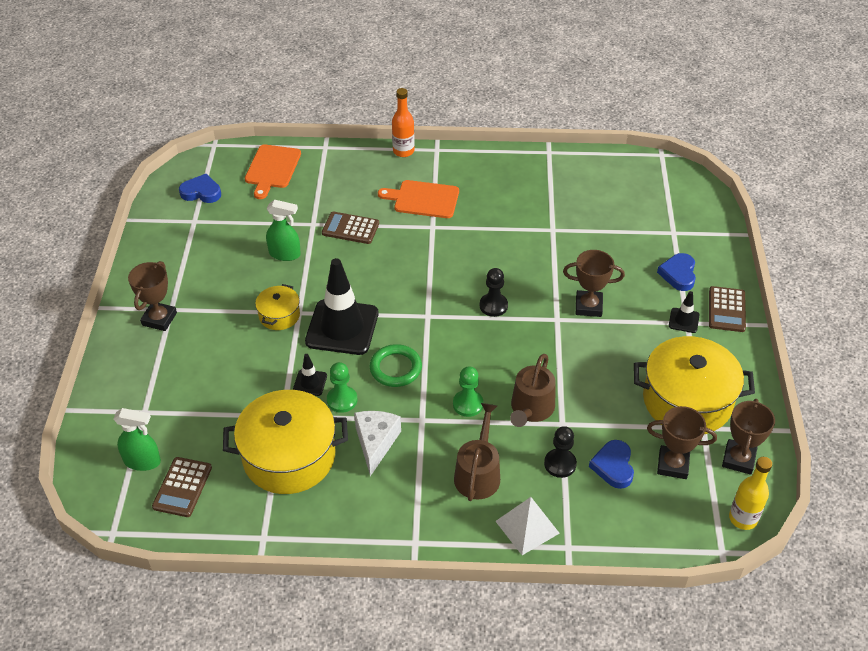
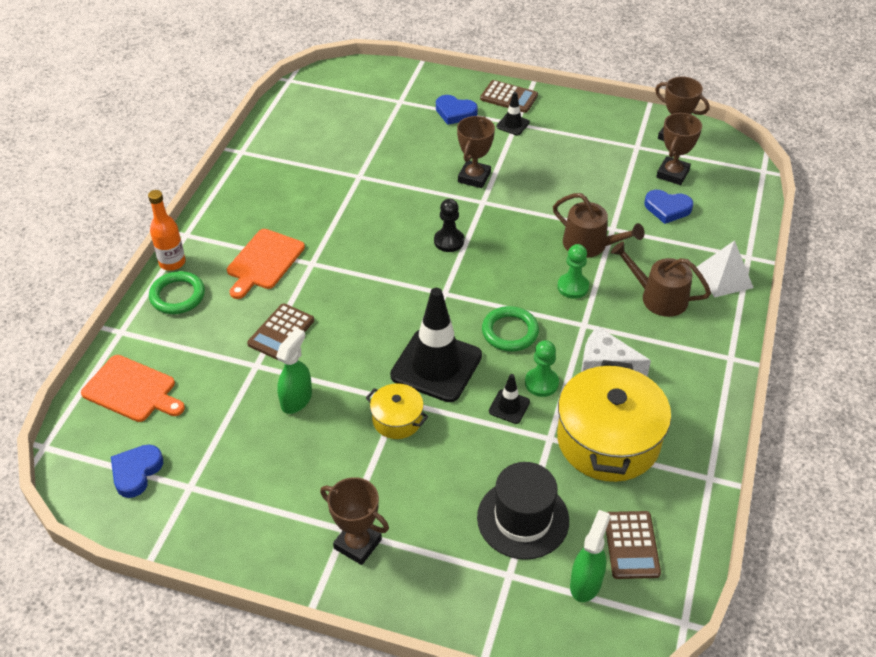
camera: 75 degrees left, 0 degrees up
(182, 487) = (631, 545): brown calculator -> brown calculator turned 60 degrees clockwise
(197, 411) = (523, 519): none -> black hat
(370, 164) = (177, 296): none -> green ring
(560, 464) = (658, 241): black pawn -> none
(687, 401) = (605, 147): yellow pot -> none
(743, 518) = (733, 151): yellow bottle -> none

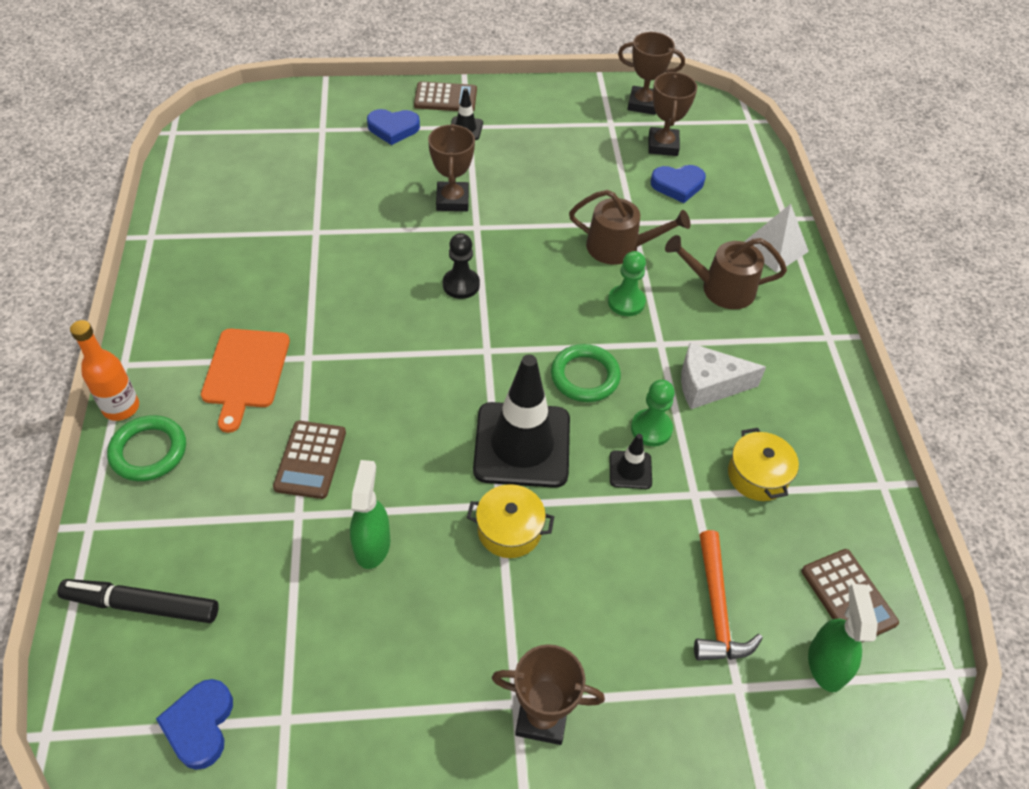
camera: 25 degrees left, 5 degrees up
(132, 390) = (142, 605): orange cutting board -> black marker
(523, 519) = (716, 608): black hat -> orange hammer
(608, 440) = (757, 475): yellow pot -> yellow pot, size x0.49

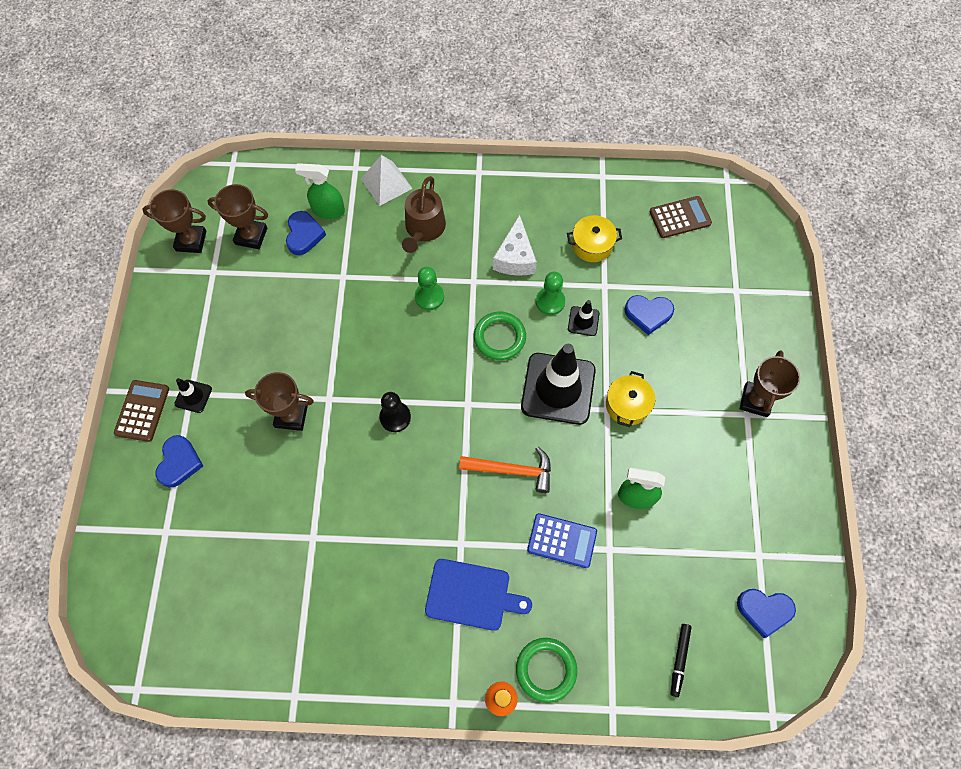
camera: 80 degrees left, 15 degrees up
(142, 605) = (679, 660): black marker -> black marker, size x0.62
(245, 372) = (472, 595): orange cutting board -> blue cutting board
(310, 460) = (562, 540): brown calculator -> blue calculator
(619, 247) = (369, 291): brown watering can -> none
(643, 104) = (191, 241): brown trophy -> brown trophy turned 75 degrees clockwise
(661, 554) = (648, 314): none -> blue heart
(716, 608) = (686, 290): orange hammer -> orange hammer (512, 470)
(826, 664) = (722, 241): green spray bottle -> green spray bottle (328, 210)

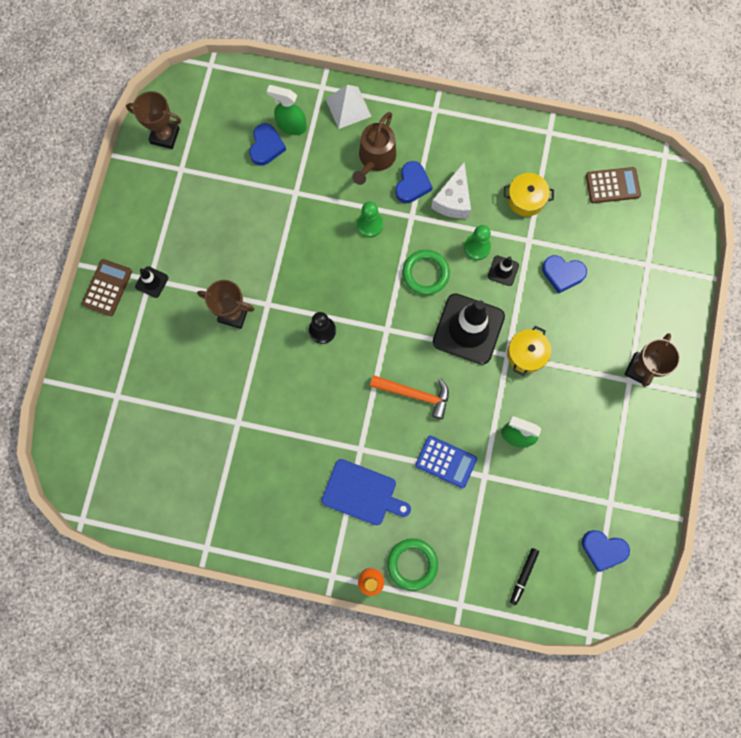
camera: 10 degrees right, 10 degrees up
(179, 463) = (134, 339): blue heart -> blue heart (412, 184)
(251, 236) = (219, 140): brown trophy -> none

